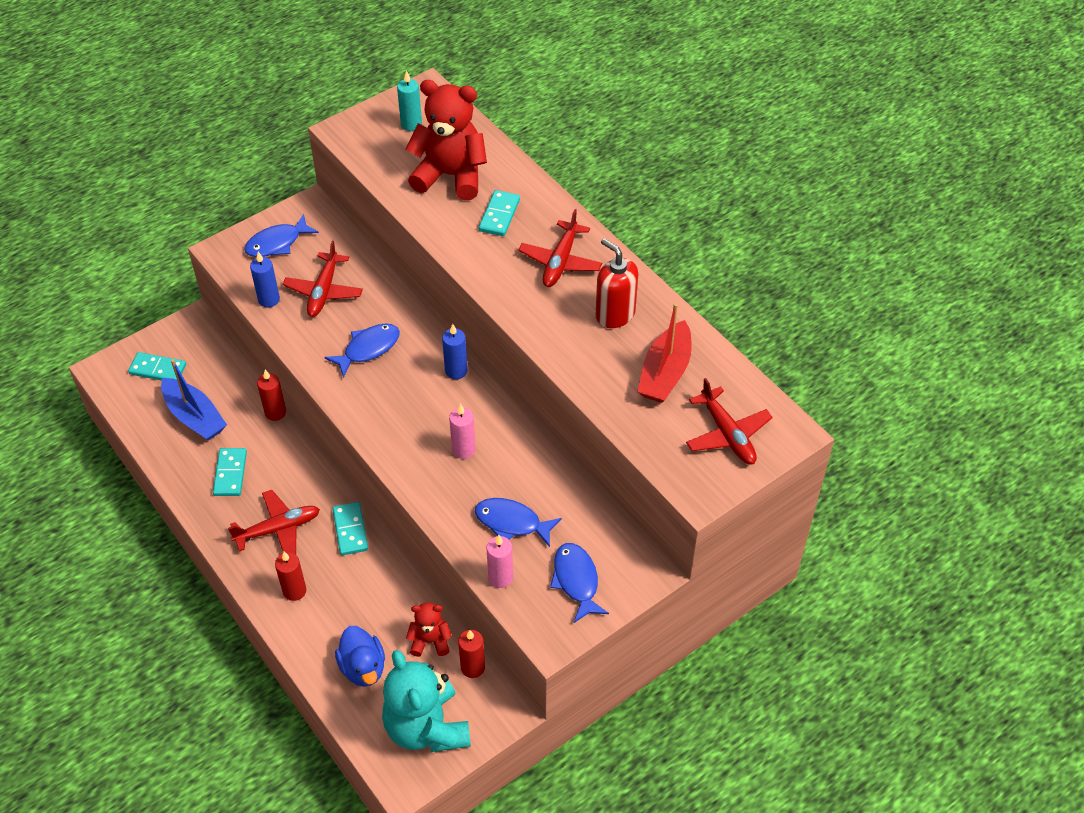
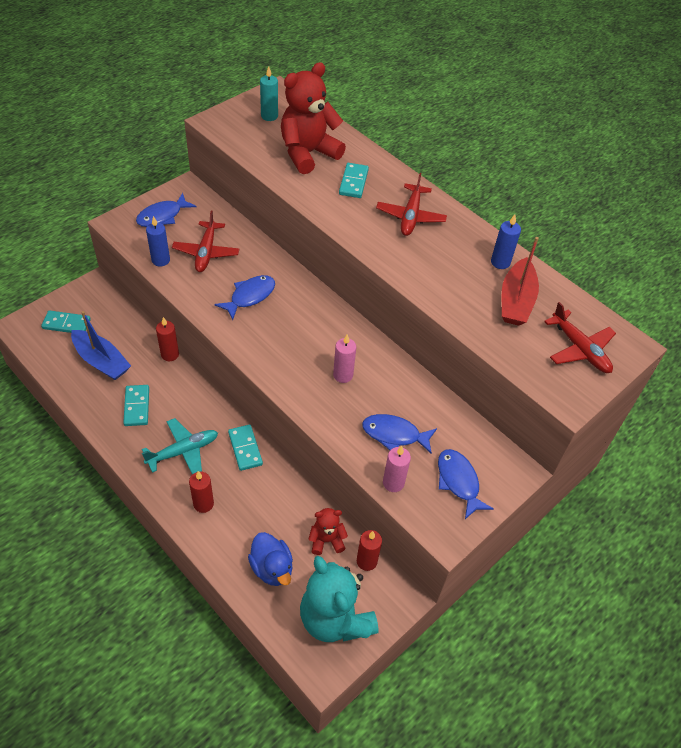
camera: 10 degrees left, 0 degrees up
(278, 529) = (183, 451): red plane -> turquoise plane
(450, 176) = (308, 153): red teddy bear -> red teddy bear turned 45 degrees counterclockwise
(456, 371) = (326, 311): blue candle -> blue candle (500, 262)
(615, 314) = (464, 256): red soap dispenser -> none

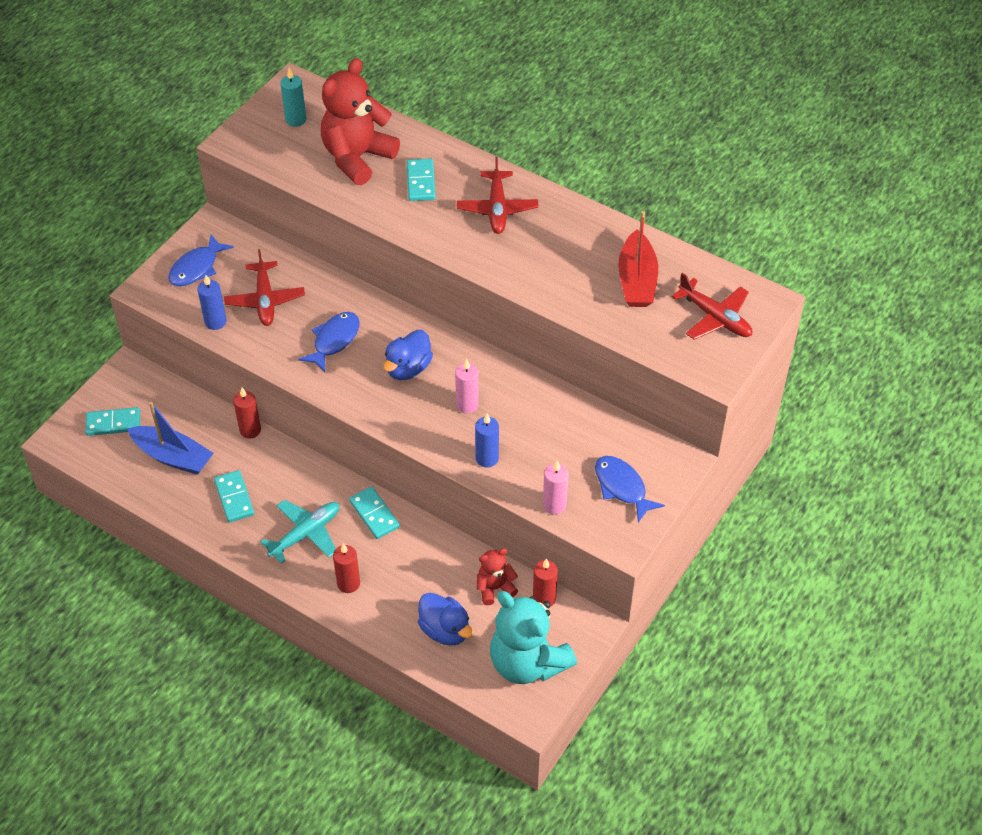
camera: 10 degrees left, 0 degrees up
(303, 333) = (408, 368): none -> blue duck
(394, 434) = (541, 455): blue fish -> none
(500, 262) = (609, 240): blue candle -> blue candle (487, 458)

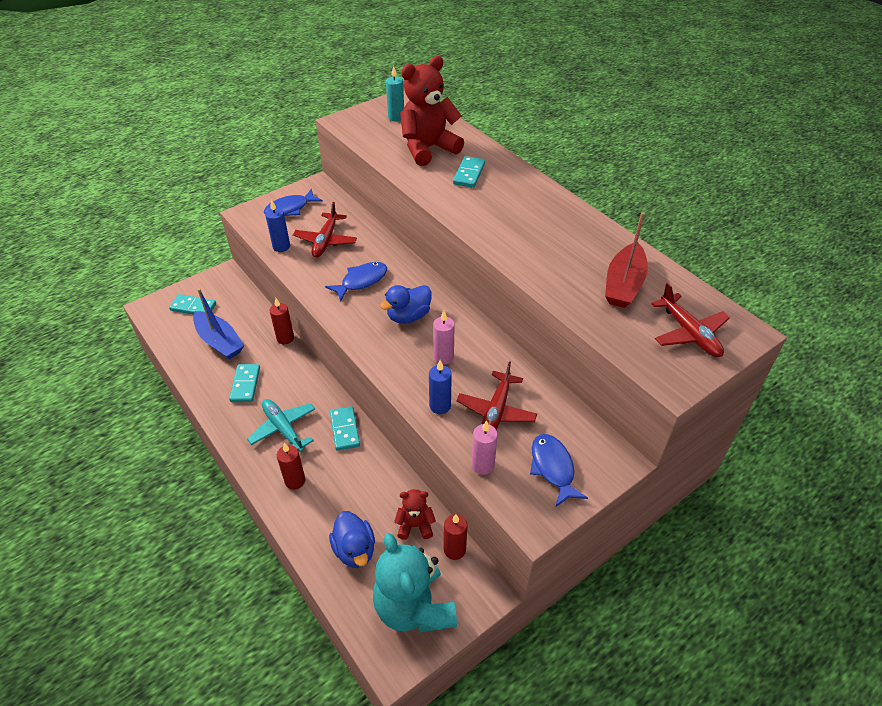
camera: 20 degrees right, 5 degrees down
(306, 534) = (283, 429): turquoise plane -> turquoise plane turned 105 degrees counterclockwise
(497, 209) = (522, 205): red plane -> red plane (496, 411)

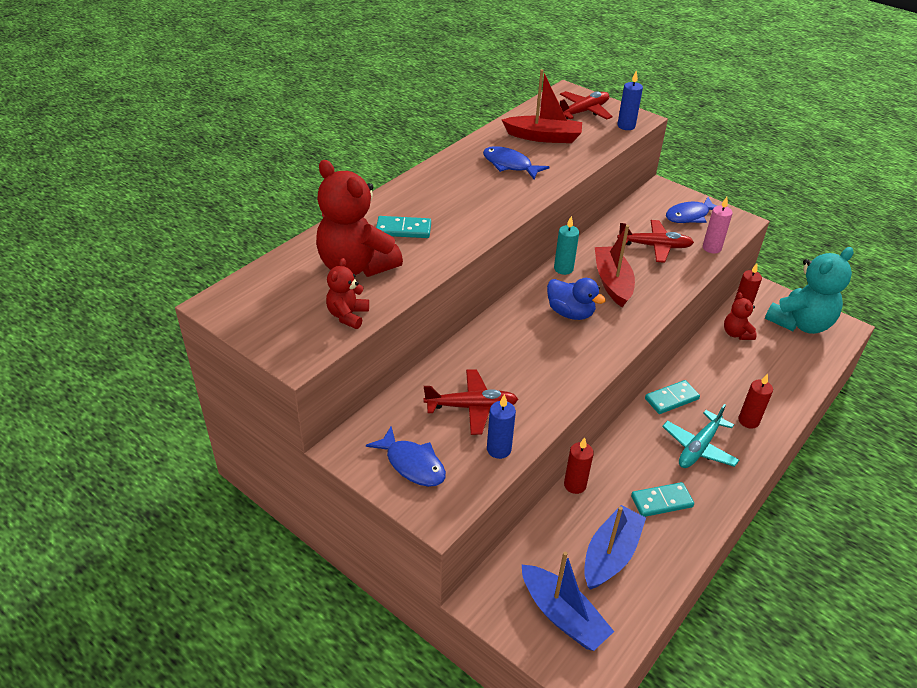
camera: 105 degrees left, 5 degrees down
(193, 307) = (563, 615): turquoise domino -> blue boat
(354, 550) = (782, 365): blue duck -> none
(361, 281) = (533, 358): blue fish -> blue fish (509, 165)
(373, 141) = (348, 315): none -> red teddy bear
(396, 117) = (279, 305): turquoise candle -> turquoise candle (563, 269)
(440, 406) = (669, 277): blue candle -> blue candle (626, 126)
(443, 357) = (612, 282): pink candle -> red boat

